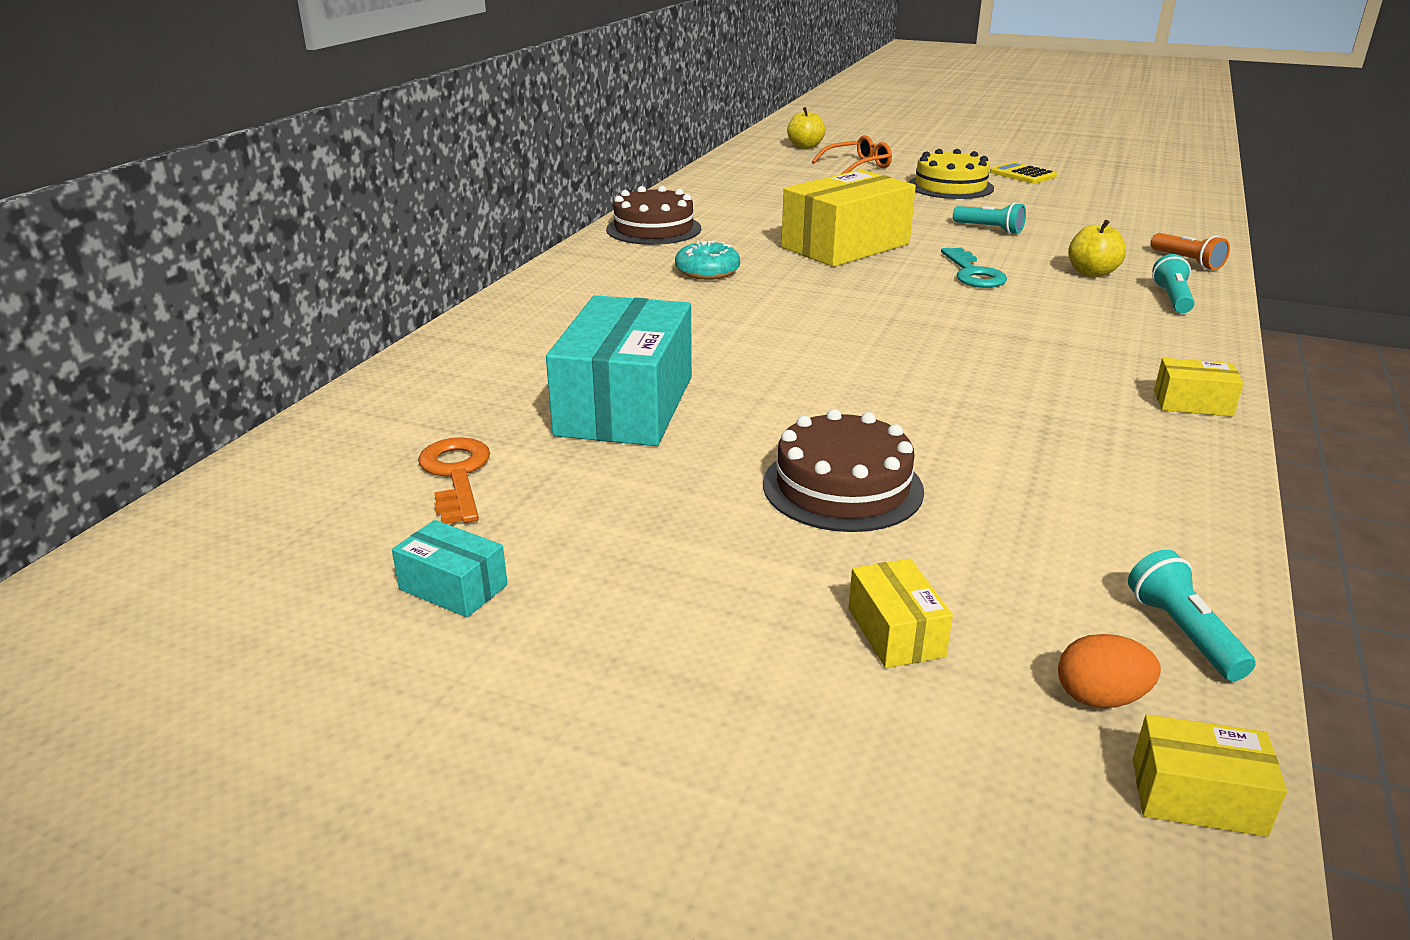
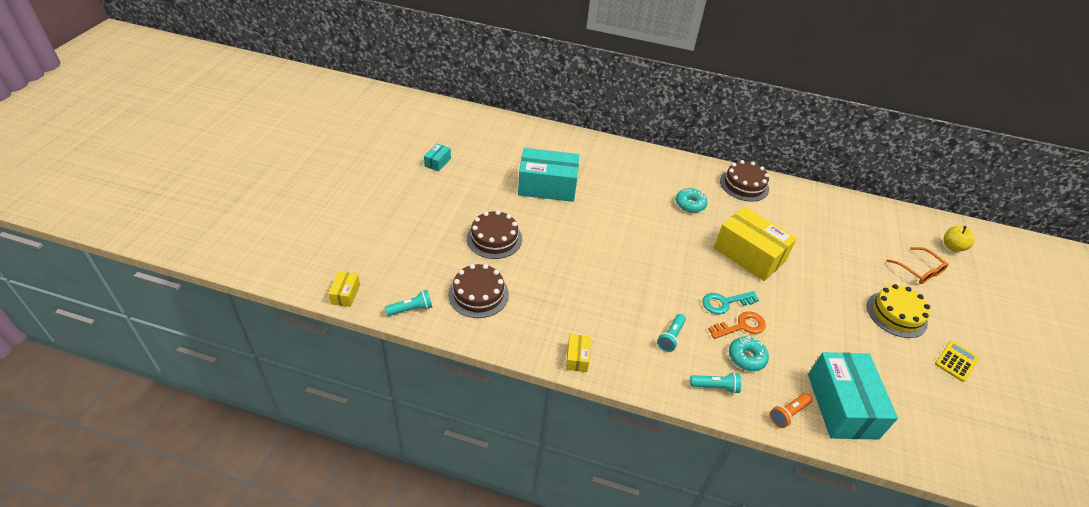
camera: 80 degrees right, 15 degrees up
(456, 475) = (495, 155): orange key -> orange key (741, 326)
(895, 632) = (414, 245): yellow box -> none
(989, 229) = (809, 321): turquoise flashlight -> turquoise flashlight (671, 337)
(1066, 515) = (478, 294): none -> brown cake
(1092, 273) = (746, 357): yellow apple -> turquoise donut
(1100, 698) = (383, 283): orange egg -> none
(1145, 233) = (842, 406): none -> turquoise box

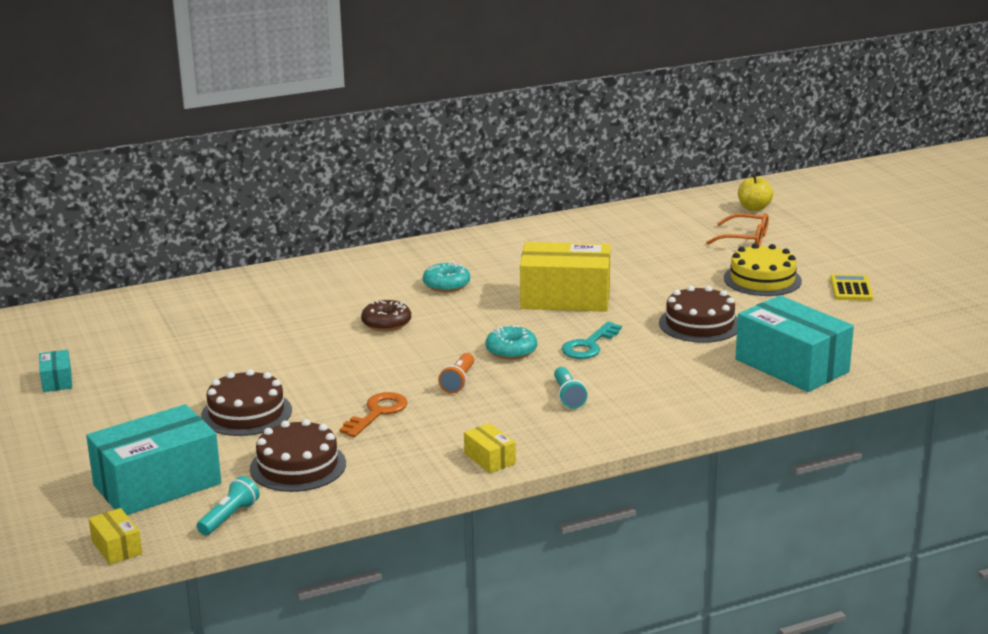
camera: 35 degrees left, 20 degrees down
(547, 186) = (248, 340): turquoise box -> turquoise box (157, 484)
(628, 215) = (386, 323): none -> brown donut
(715, 387) = (660, 410): turquoise flashlight -> none
(741, 326) = (628, 355): orange key -> orange key (377, 413)
(744, 185) = (486, 244): brown cake -> brown cake (699, 324)
(746, 357) = (663, 375): turquoise donut -> turquoise donut (511, 351)
(788, 414) = (751, 394): orange flashlight -> orange flashlight (458, 381)

